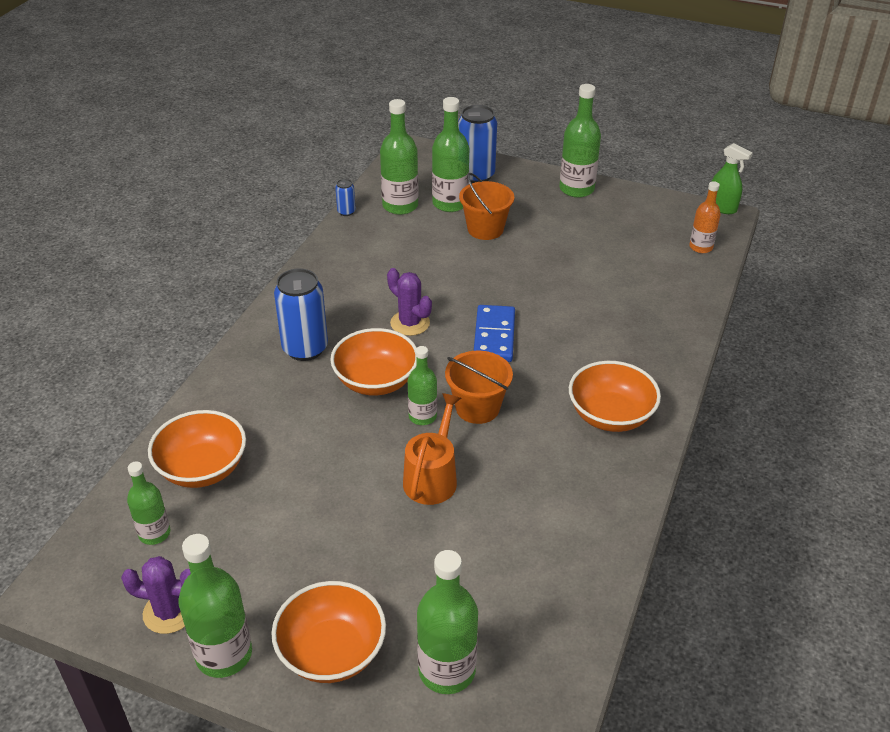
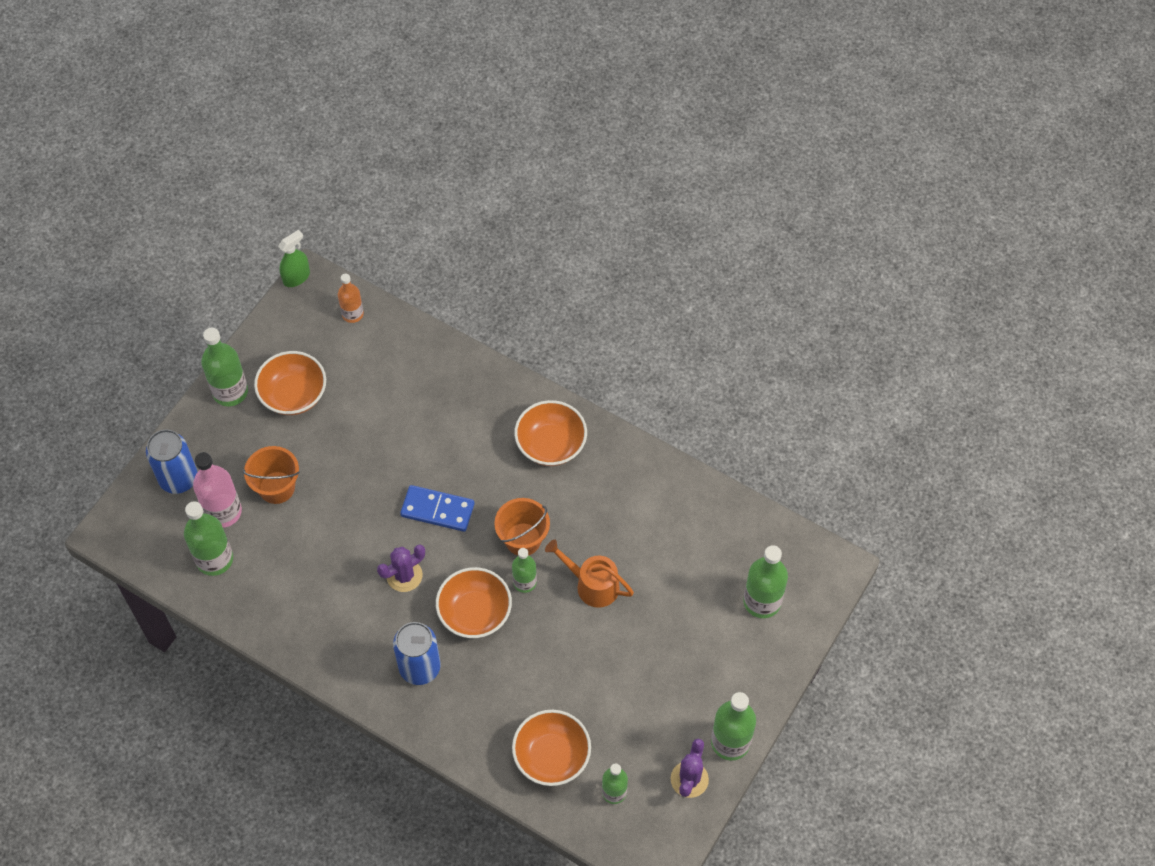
camera: 80 degrees left, 20 degrees up
(331, 651) = (738, 671): orange bowl -> orange bowl (293, 395)
(346, 212) = (211, 612): blue can -> none
(450, 203) = (223, 512): green bottle -> pink bottle

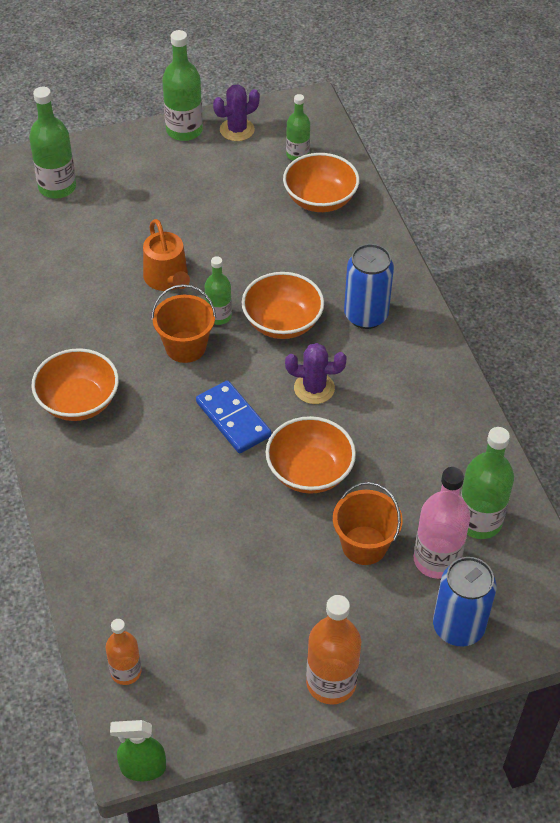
camera: 140 degrees left, 10 degrees down
(230, 391) = (331, 683): green bottle -> orange bottle
(293, 395) = (267, 628): orange bowl -> orange bowl (309, 471)

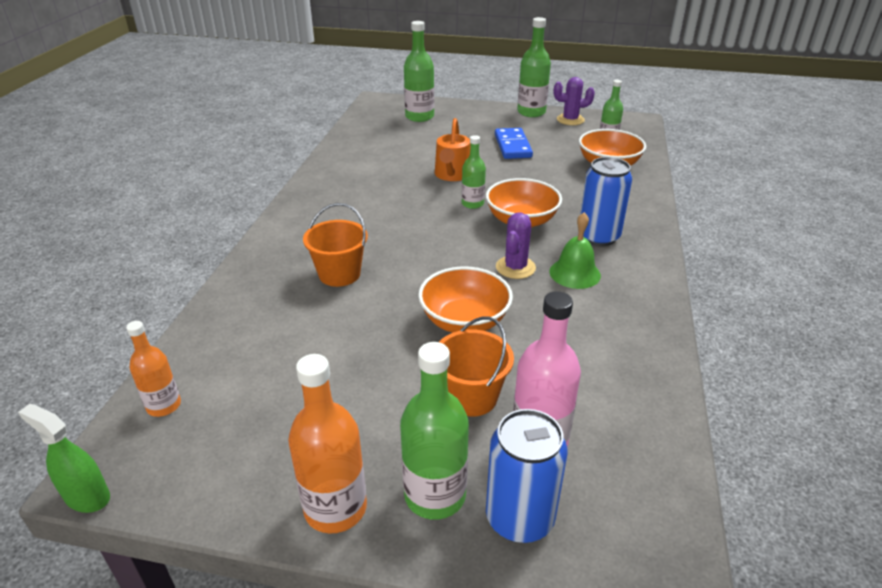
camera: 30 degrees right, 15 degrees down
(78, 401) = (321, 218): orange bowl -> none
(185, 347) = (431, 212): orange bucket -> orange bucket (339, 274)
(233, 419) = (428, 265): blue domino -> blue domino (512, 146)
(314, 388) = (515, 267): purple cactus -> purple cactus turned 75 degrees clockwise
(370, 373) = (575, 273): none -> green bell
(479, 521) = (611, 424): green bottle -> green bottle (435, 495)

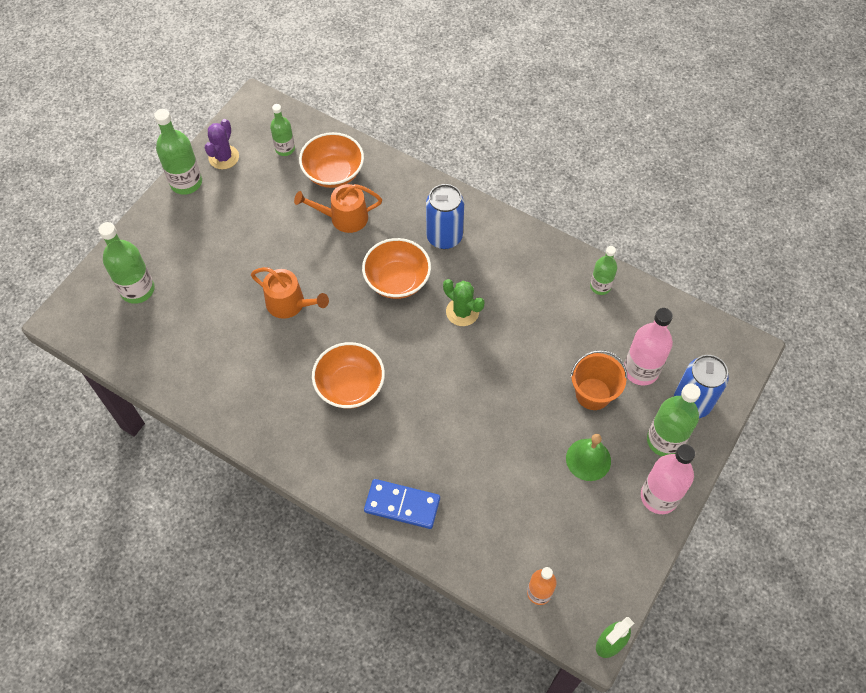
camera: 70 degrees left, 25 degrees up
(335, 508) = (659, 496): orange bottle -> pink bottle
(339, 274) = (420, 442): orange bucket -> none
(464, 321) = (515, 371): orange bowl -> orange bowl (350, 386)
(472, 203) = (351, 306): green bottle -> green bottle (600, 286)
(512, 146) = (255, 231): blue domino -> blue domino (402, 505)
(515, 267) = (462, 312): purple cactus -> green cactus
(565, 180) = (344, 218): none -> orange watering can
(575, 273) = (485, 275): green bell -> green bell (588, 459)

